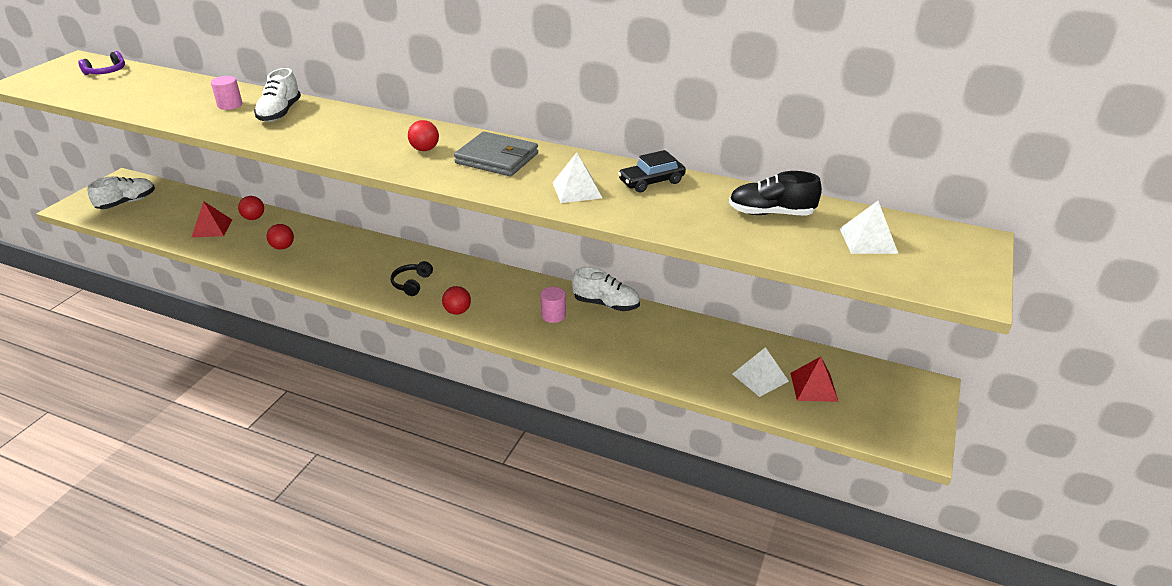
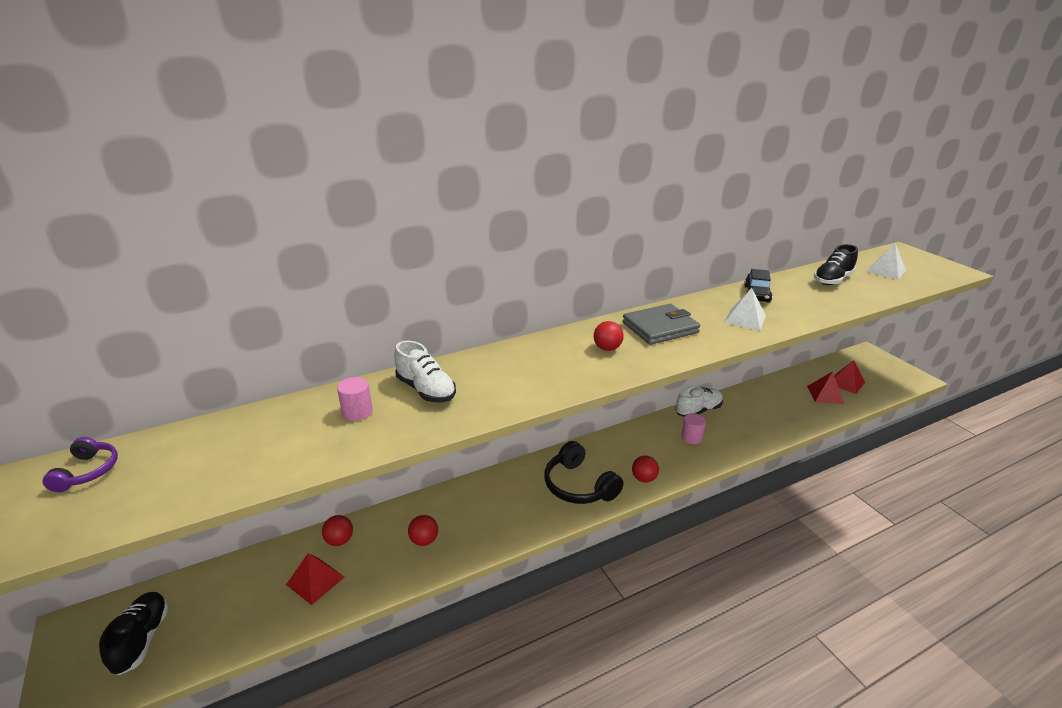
camera: 50 degrees left, 5 degrees down
(127, 202) = (142, 639): white shoe -> black shoe
(411, 283) = (578, 486): black headphones -> black headphones, size x1.77
(760, 377) = (825, 394): white pyramid -> red pyramid

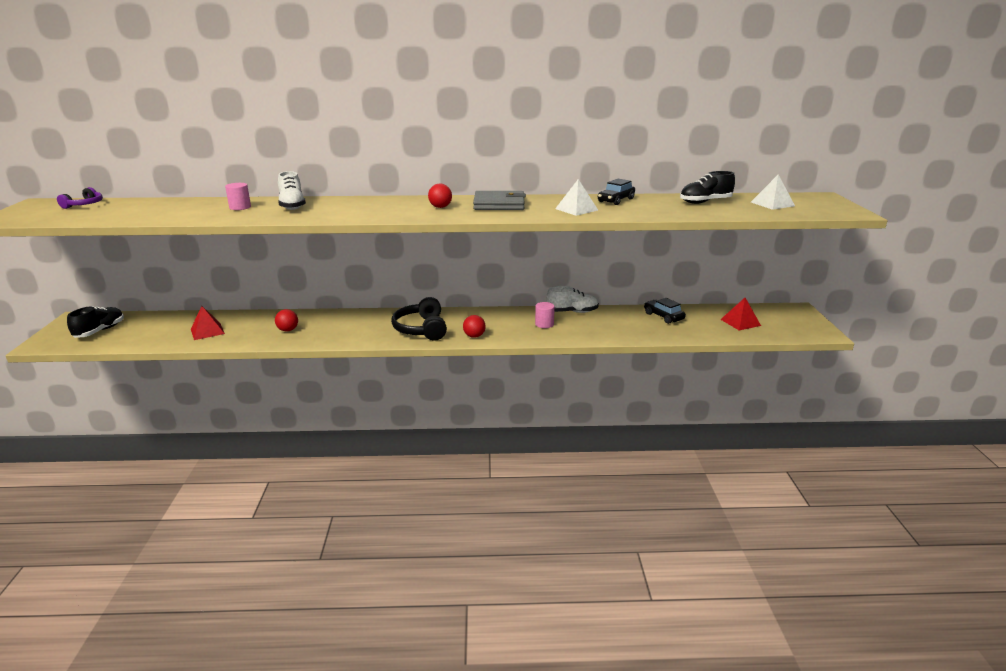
camera: 25 degrees right, 5 degrees down
(339, 540) = (240, 319): red ball -> none
(780, 393) = (663, 316): none -> black car
(825, 394) = (706, 325): red pyramid -> none

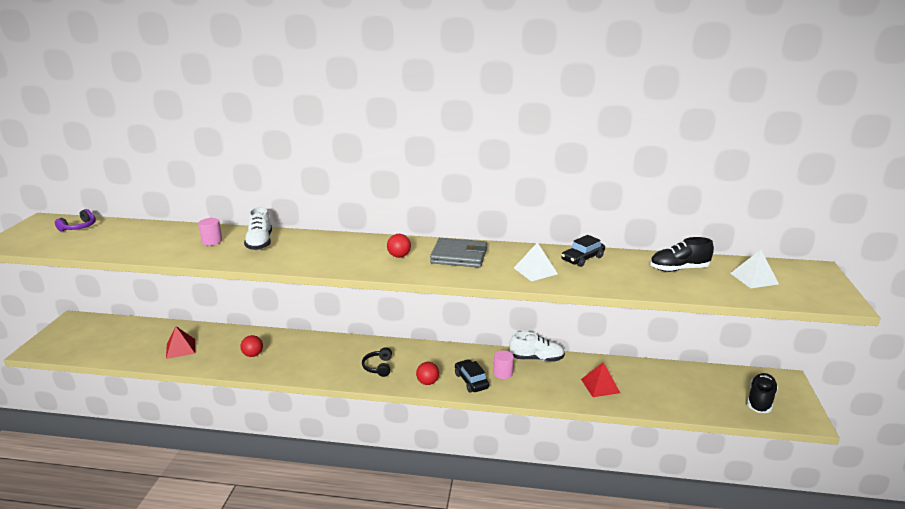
camera: 10 degrees right, 0 degrees up
(100, 331) = (89, 338): black shoe -> black shoe (760, 400)
(421, 329) = (378, 367): black headphones -> black headphones, size x0.56
(663, 316) = (632, 375): black car -> black car (471, 381)
(740, 322) = (715, 393): red pyramid -> red pyramid (600, 386)

